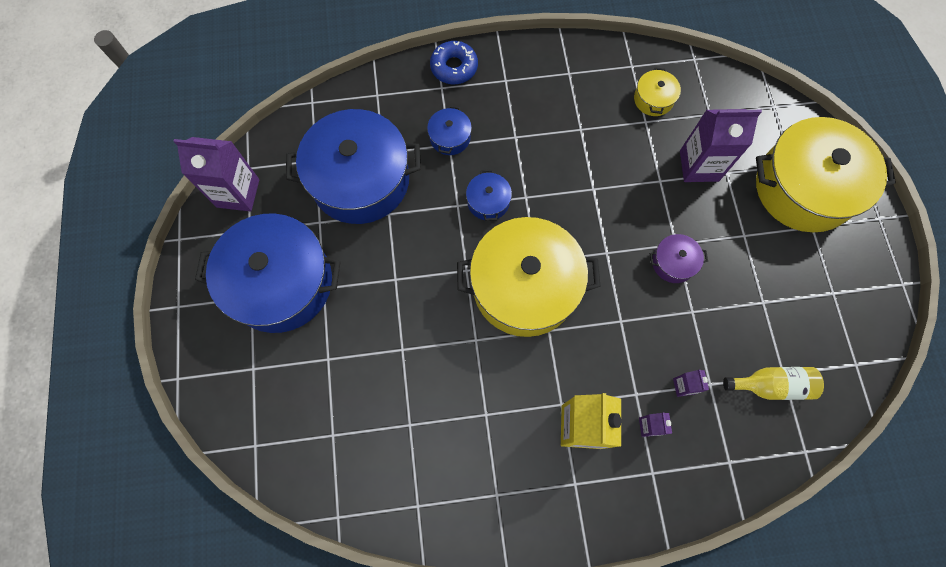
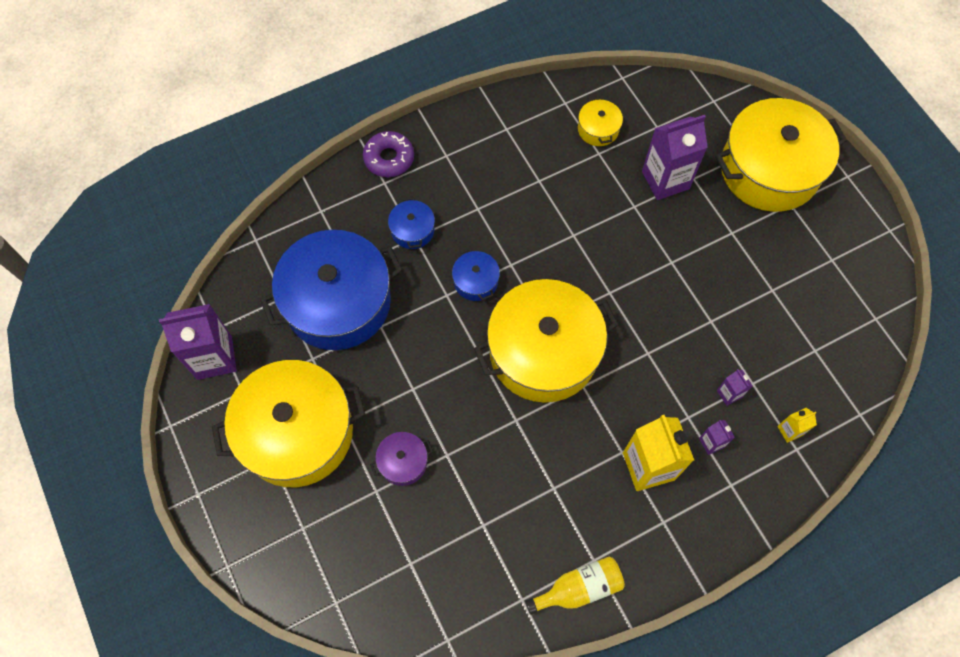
camera: 20 degrees left, 5 degrees down
(281, 283) = (297, 432): blue pot -> yellow pot
(454, 67) = (389, 158): blue donut -> purple donut
(673, 263) = (676, 281): purple pot -> purple pot (403, 462)
(729, 442) = (790, 430): none -> yellow carton
(771, 385) = (807, 364): yellow bottle -> yellow bottle (579, 588)

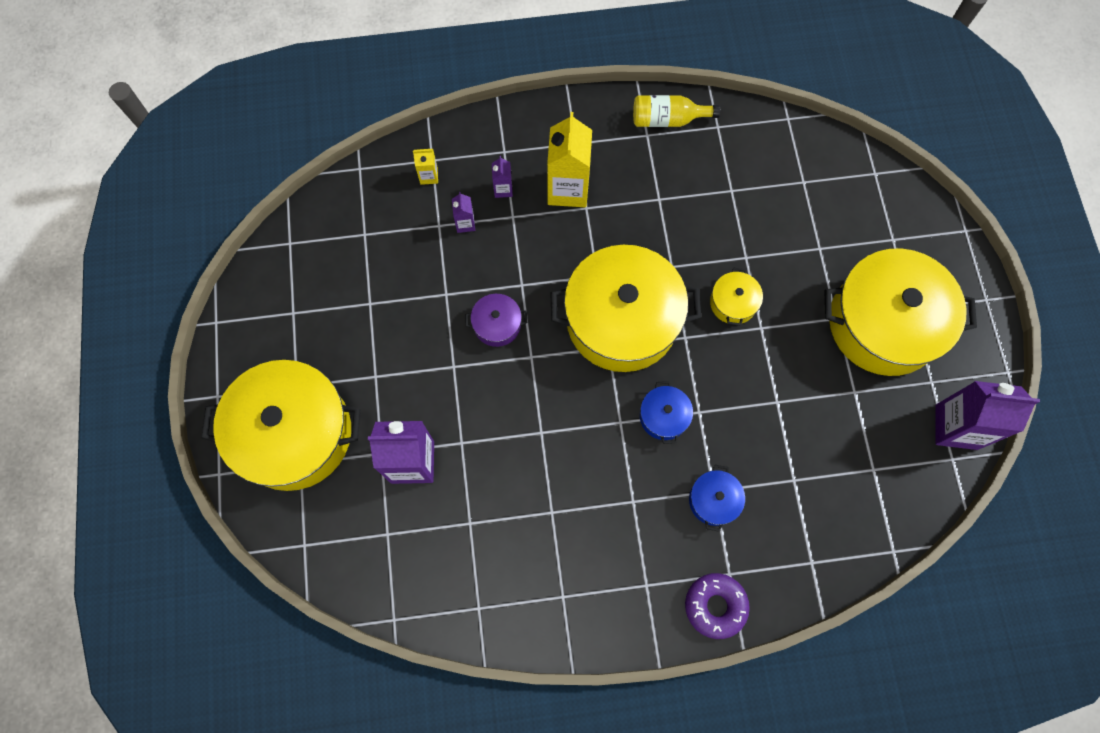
camera: 160 degrees left, 5 degrees up
(338, 302) = (815, 443): blue pot -> none
(403, 462) = (788, 264): purple pot -> purple pot (497, 324)
(598, 129) = (456, 556): yellow pot -> yellow pot (733, 303)

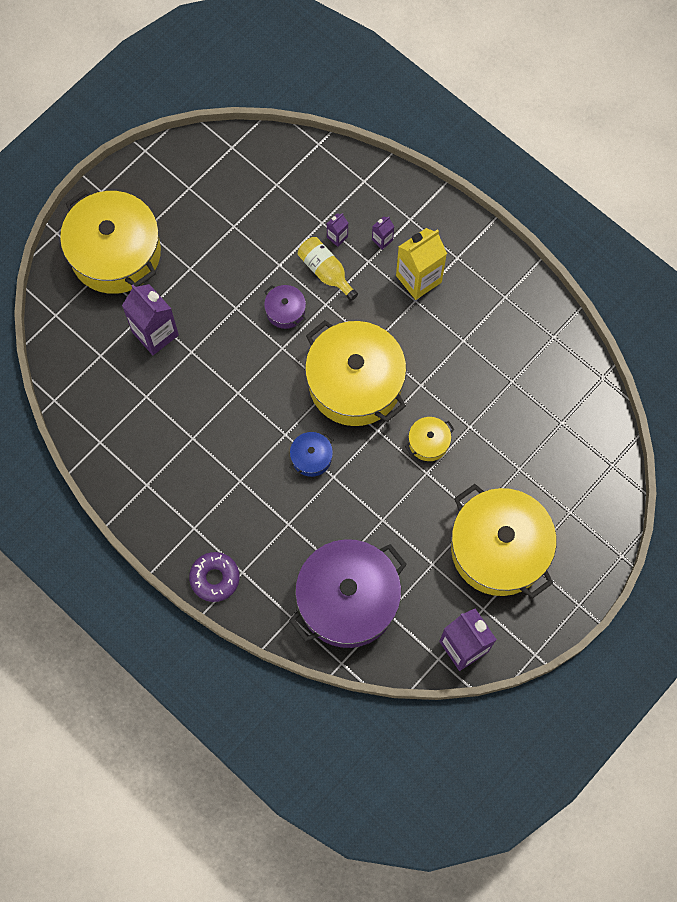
camera: 50 degrees right, 0 degrees up
(429, 176) = (350, 188): yellow carton -> none
(667, 119) = (529, 301): yellow bottle -> yellow bottle (326, 271)
(713, 500) = (281, 528): blue pot -> none
(833, 495) = (348, 599): none -> purple pot

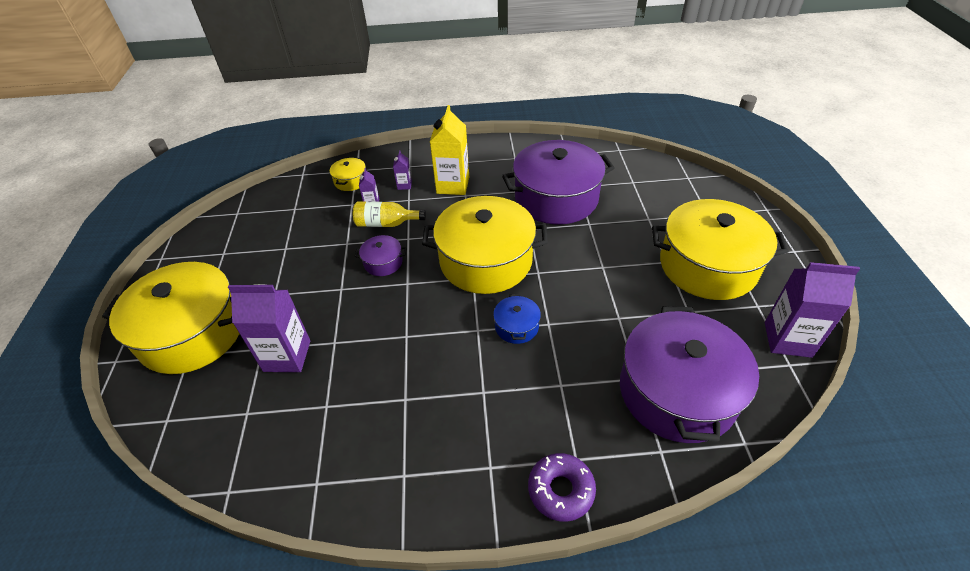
camera: 45 degrees left, 25 degrees down
(428, 442) = (578, 251): yellow pot -> yellow pot (351, 181)
(479, 376) = (556, 198): none -> purple pot

